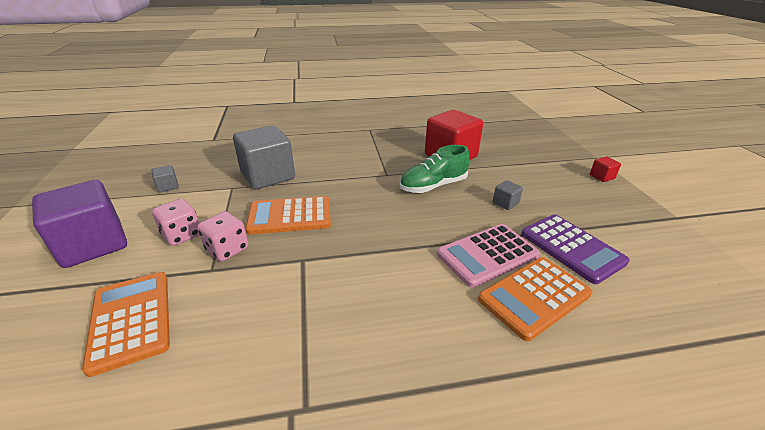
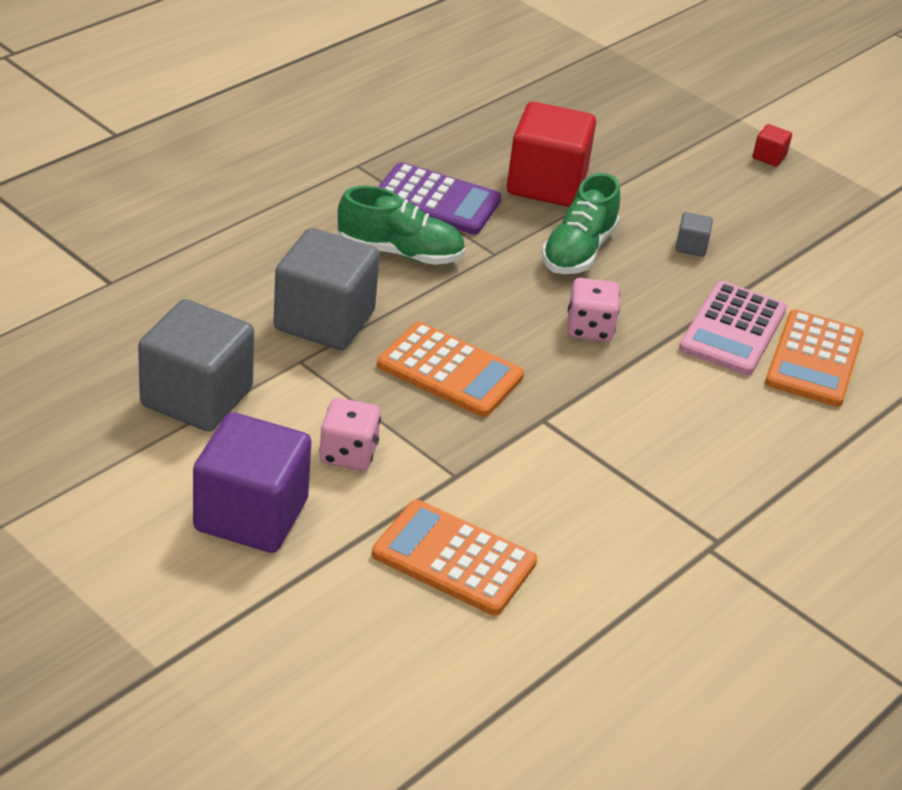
camera: 40 degrees left, 5 degrees up
(168, 186) = (196, 397): grey cube -> grey cube, size x2.42
(227, 249) = (436, 446): pink dice -> pink dice (589, 328)
(290, 216) = (450, 371): orange calculator -> orange calculator turned 105 degrees counterclockwise
(341, 162) = (400, 253): none -> green shoe
(571, 248) = (808, 285): purple calculator -> purple calculator (436, 200)

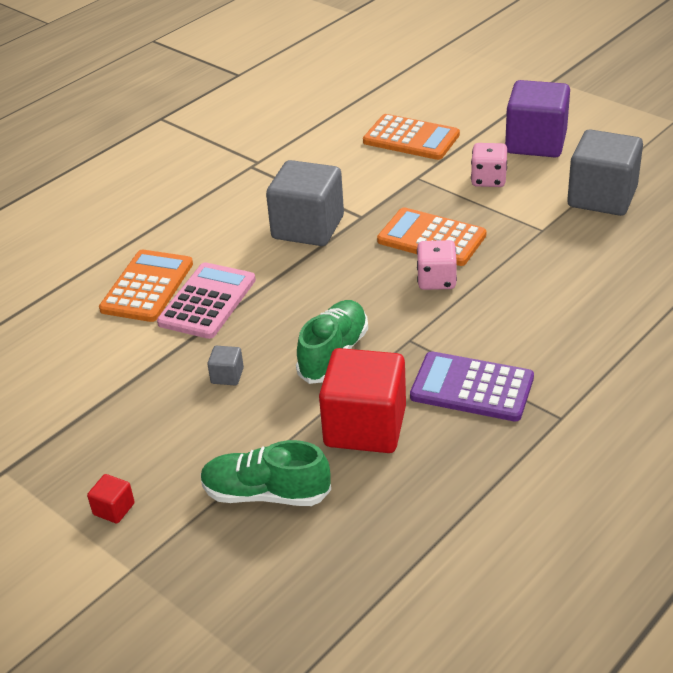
camera: 175 degrees left, 0 degrees up
(324, 320) = (535, 260): grey cube -> grey cube (308, 227)
(400, 253) = (492, 327): green shoe -> green shoe (266, 494)
(589, 328) = (326, 285): pink dice -> pink dice (436, 280)

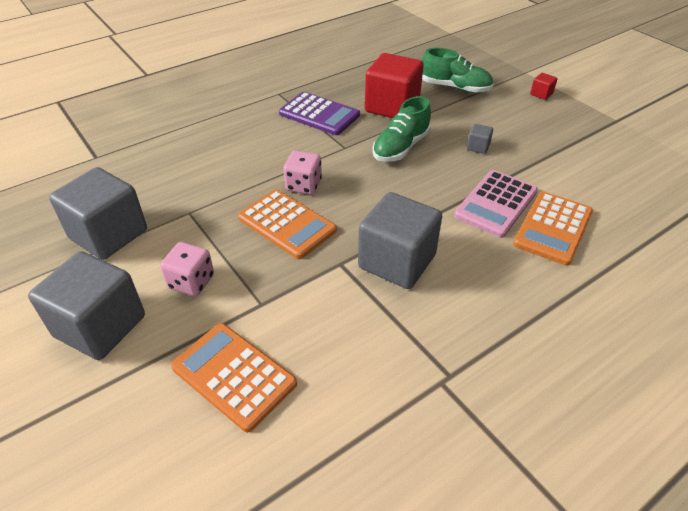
camera: 170 degrees left, 5 degrees up
(536, 142) = (100, 326): purple cube -> grey cube

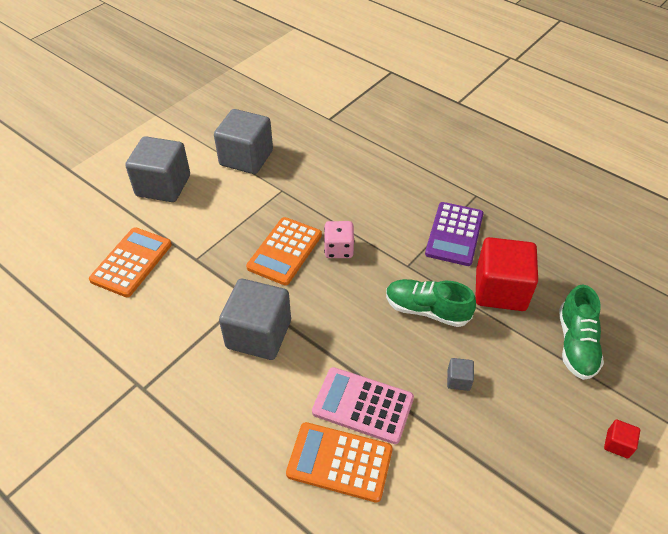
camera: 75 degrees right, 5 degrees up
(191, 282) = (210, 215): pink dice -> none

